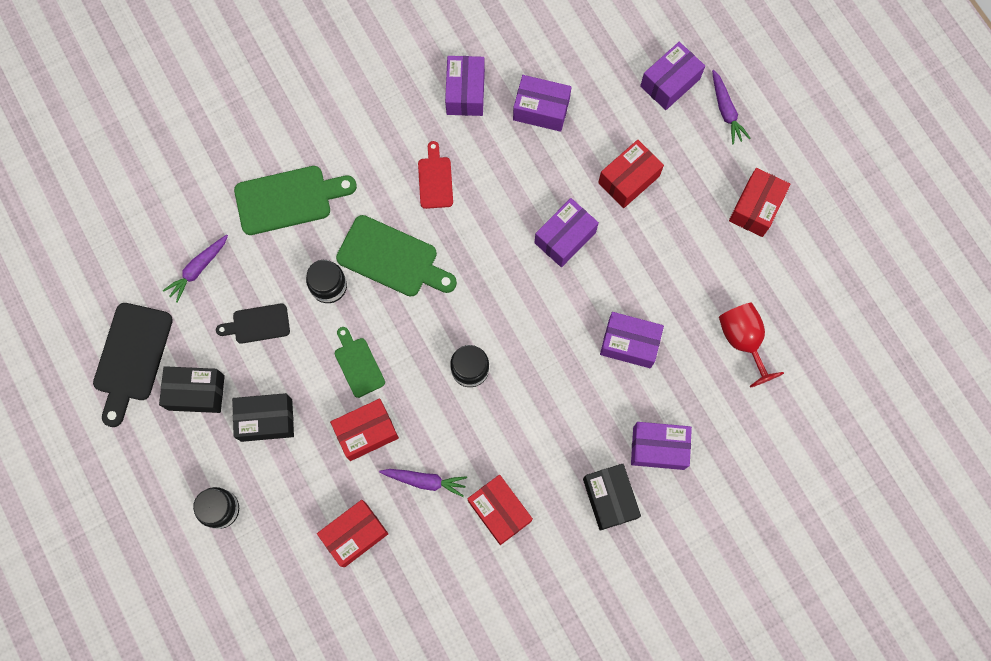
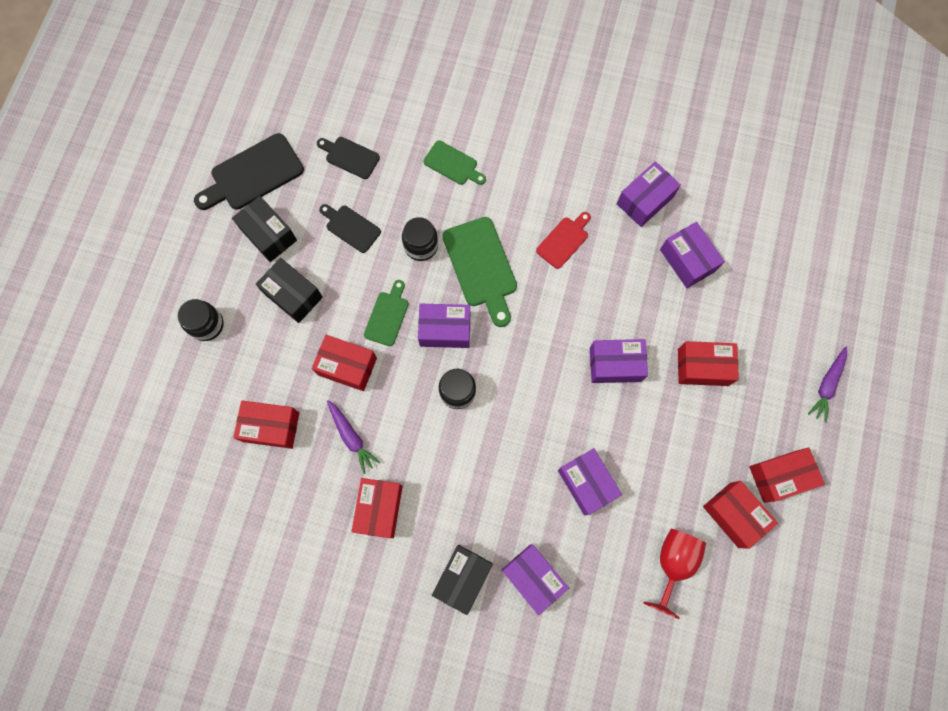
camera: 45 degrees right, 0 degrees up
(198, 269) = (350, 156): purple carrot -> black cutting board
(288, 199) = (453, 164): green cutting board -> green cutting board, size x0.59
(670, 82) = (803, 326): purple box -> purple box (445, 330)
(751, 265) = (734, 515): none -> red box

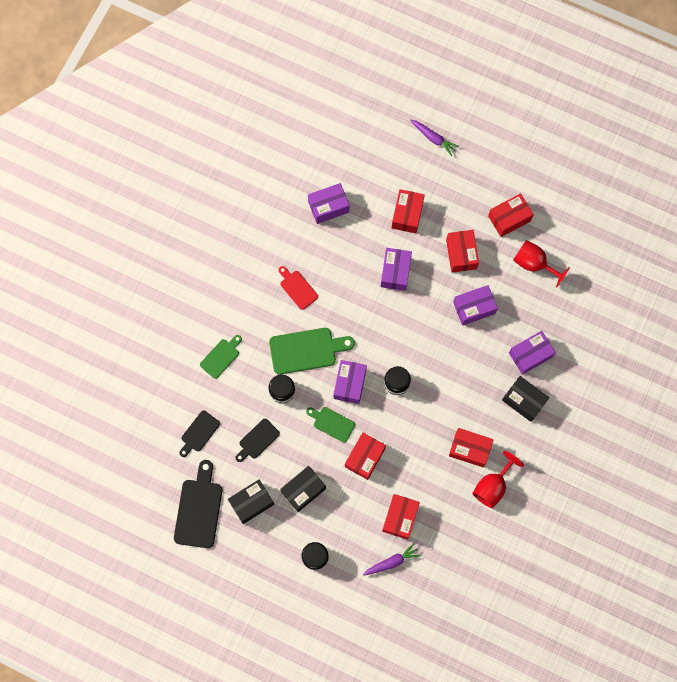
camera: 80 degrees left, 0 degrees up
(253, 174) = (199, 509): black cutting board -> black cutting board turned 150 degrees counterclockwise
(331, 550) = (492, 486): none -> red goblet
(352, 437) = (417, 461): purple carrot -> purple carrot (392, 562)
(644, 200) = (277, 225): purple box -> none
(779, 476) = (488, 184): red box -> red box (461, 254)

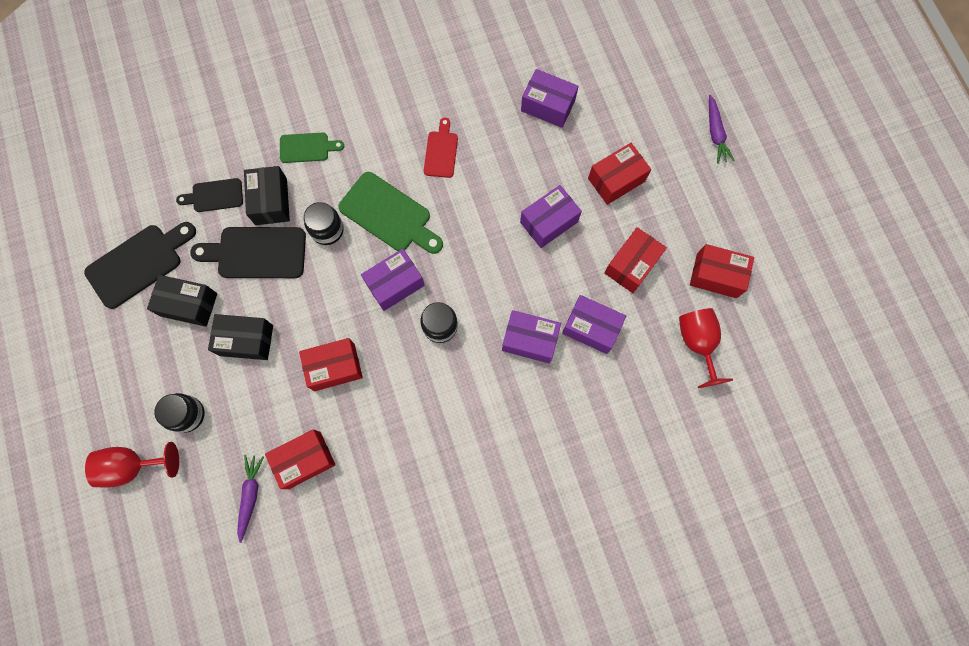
camera: 45 degrees right, 0 degrees up
(257, 440) = (257, 253): black cutting board -> black cutting board, size x1.70
(332, 423) = (339, 304): green cutting board -> none
(392, 562) = (250, 495): purple carrot -> purple carrot turned 105 degrees counterclockwise
(469, 449) = (442, 462): red box -> none
(492, 486) = (426, 523): red goblet -> red goblet (133, 466)
(523, 400) = (547, 469): black box -> black box (271, 201)
(530, 355) = (601, 429): purple box -> purple box (530, 340)

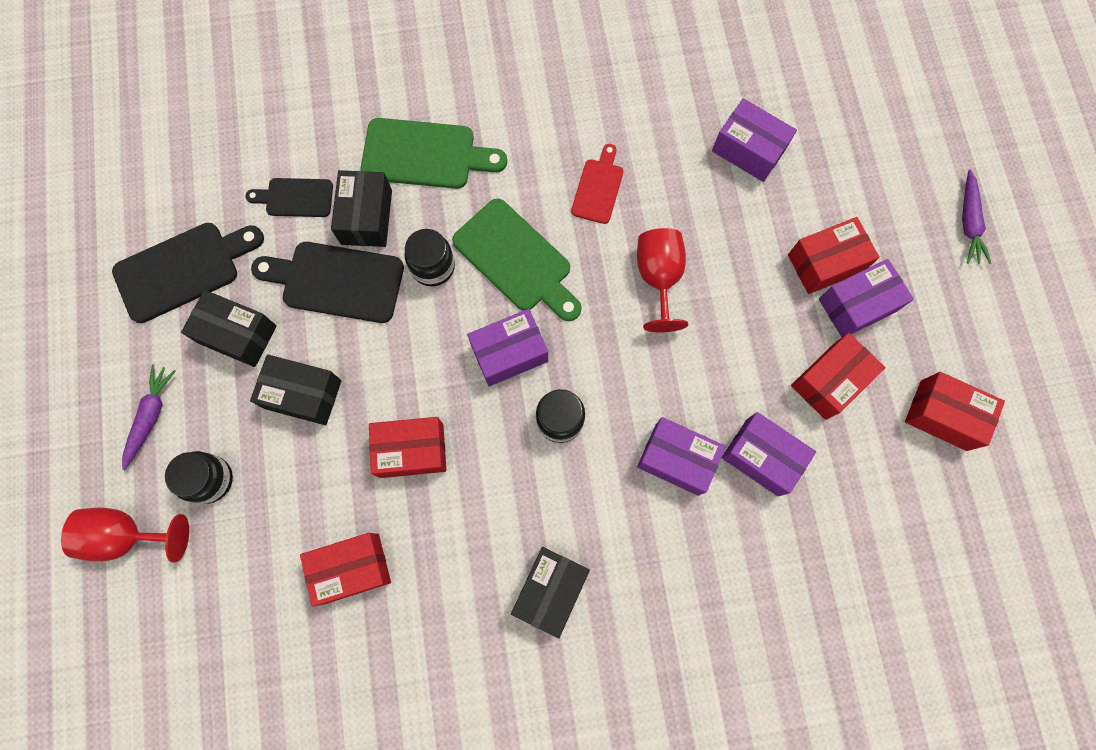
camera: 10 degrees right, 0 degrees up
(250, 495) = (272, 603): purple carrot -> purple carrot (151, 416)
(307, 148) = (425, 155): green cutting board -> green cutting board, size x1.70
(453, 449) = (550, 590): none -> black box
(549, 222) = (726, 304): purple box -> purple box (857, 305)
(697, 343) = (904, 503): red goblet -> red goblet (658, 278)

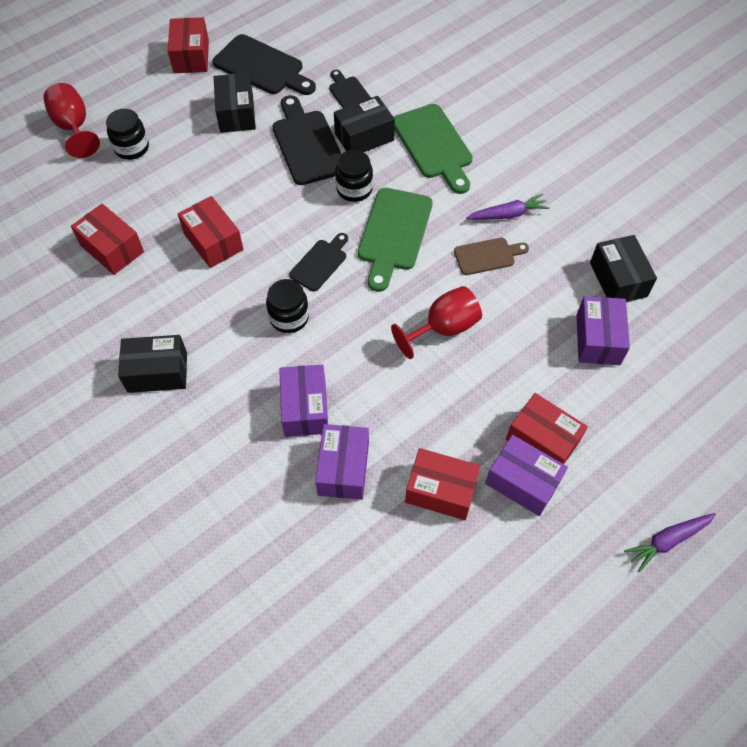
camera: 60 degrees right, 15 degrees down
(151, 416) = (156, 100): purple carrot -> purple carrot (508, 214)
(303, 394) = (217, 165): black box -> black box (618, 279)
(509, 353) = (320, 263): purple box -> black cutting board
(598, 188) = (487, 256): red cutting board -> brown cutting board
(943, 415) = (470, 598): red box -> red box (191, 56)

